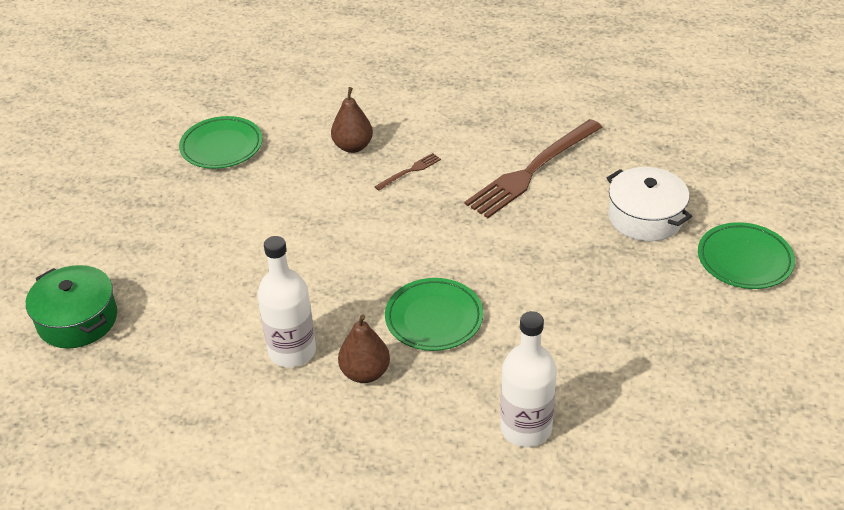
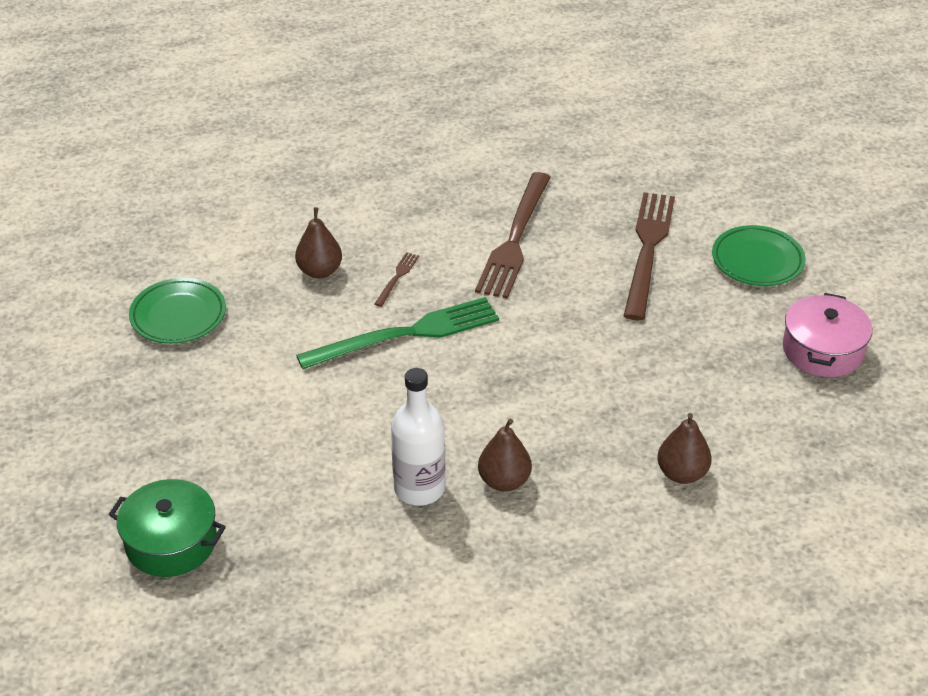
camera: 30 degrees left, 0 degrees up
(381, 220) = (406, 334): none -> green fork
(434, 318) = (529, 408): green plate -> none
(526, 428) = (682, 473): white bottle -> brown pear
(645, 217) = (648, 250): white pot -> brown fork
(749, 365) = (822, 350): none -> pink pot

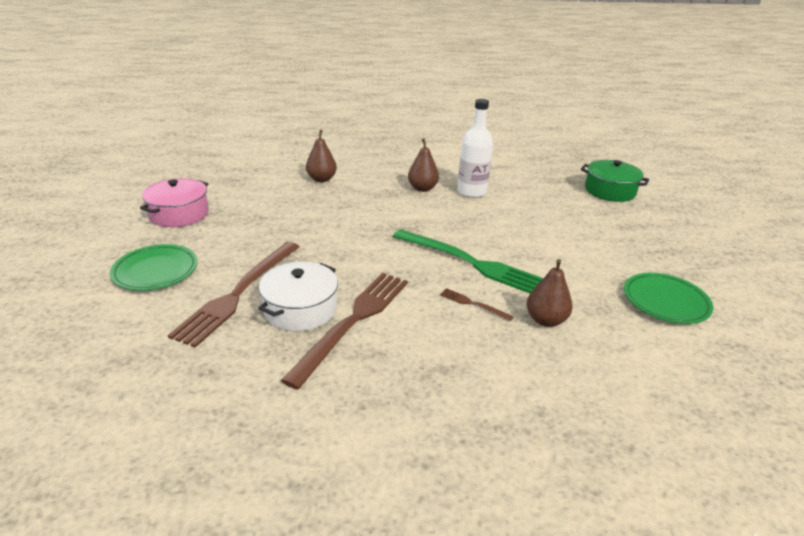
camera: 170 degrees left, 10 degrees down
(397, 277) = (473, 304): brown fork -> brown fork turned 90 degrees clockwise
(406, 334) = (470, 262): green fork -> green fork turned 135 degrees counterclockwise
(573, 243) = (300, 309): none -> white pot

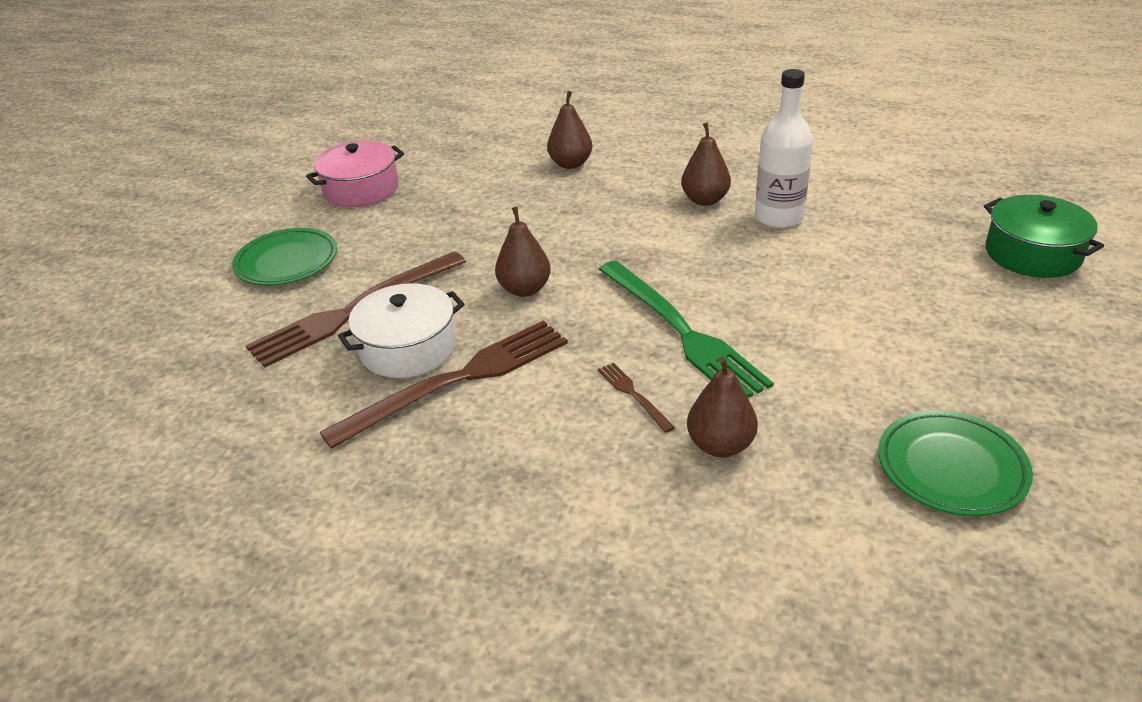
camera: 30 degrees right, 5 degrees up
(353, 257) = (525, 289): none -> brown pear

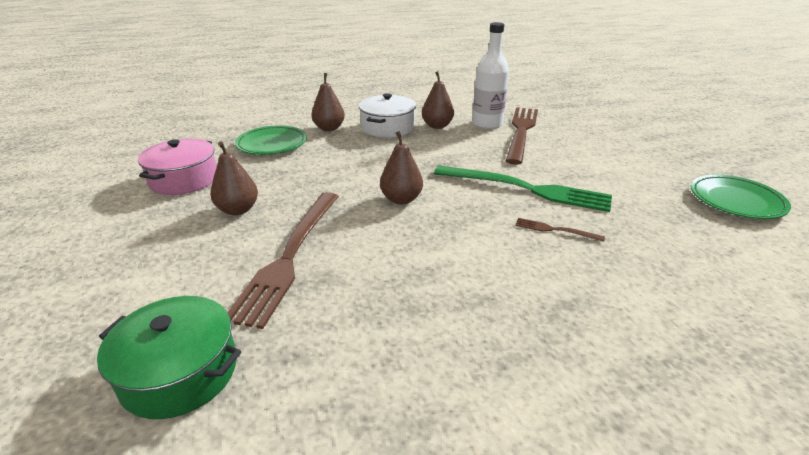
camera: 40 degrees left, 5 degrees down
(287, 262) = (178, 245): green plate -> green plate (272, 144)
(408, 348) = (371, 263): white pot -> white pot (387, 127)
(458, 380) = (439, 268): brown fork -> brown fork (521, 132)
(720, 445) = (638, 235): brown pear -> brown pear (238, 210)
(1032, 254) = (613, 109): green pot -> green pot (179, 372)

